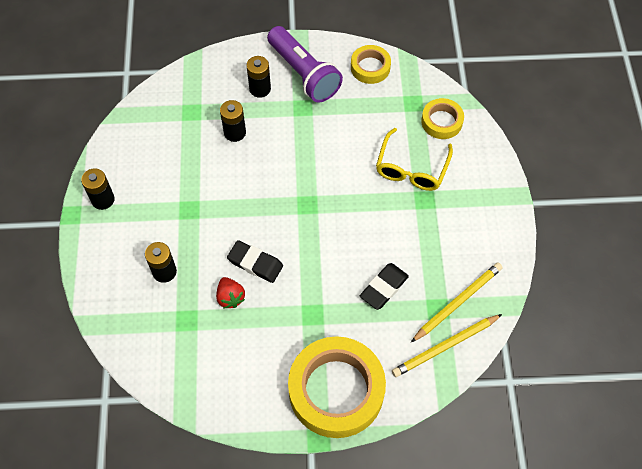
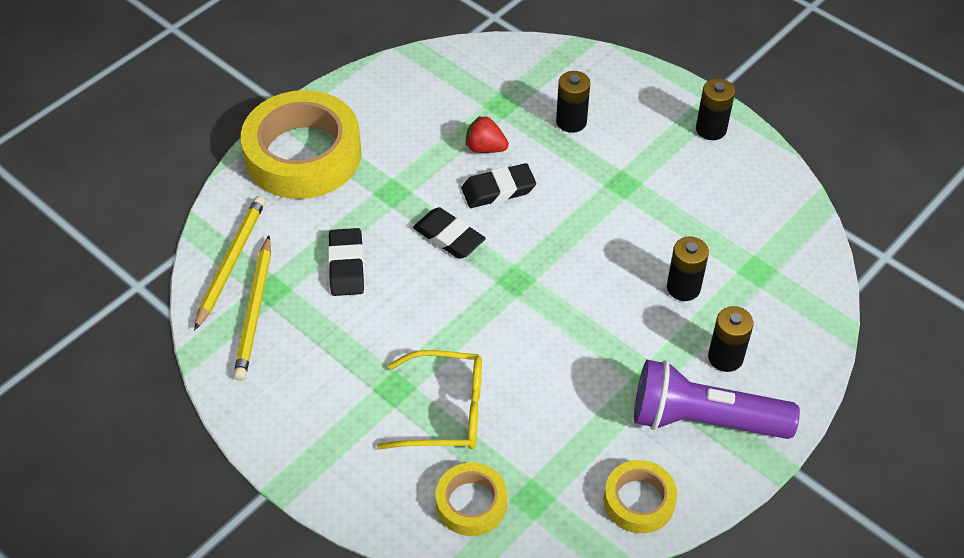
camera: 135 degrees right, 10 degrees down
(313, 258) = (449, 237): none -> black eraser
(411, 169) = (446, 411): yellow glasses -> yellow glasses turned 120 degrees clockwise

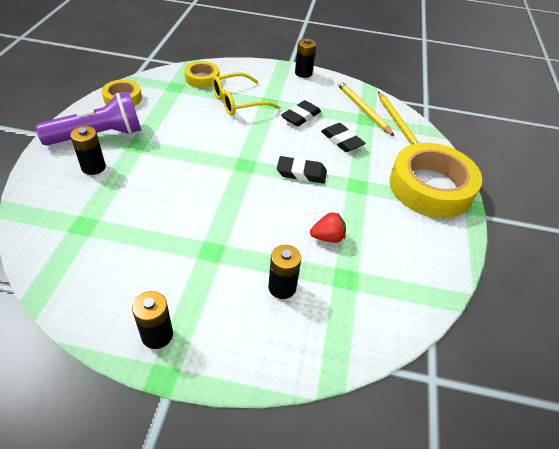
camera: 145 degrees right, 5 degrees down
(498, 190) = (295, 212): black eraser -> black eraser (301, 116)
(683, 288) = (134, 196): black battery -> black battery (303, 73)

